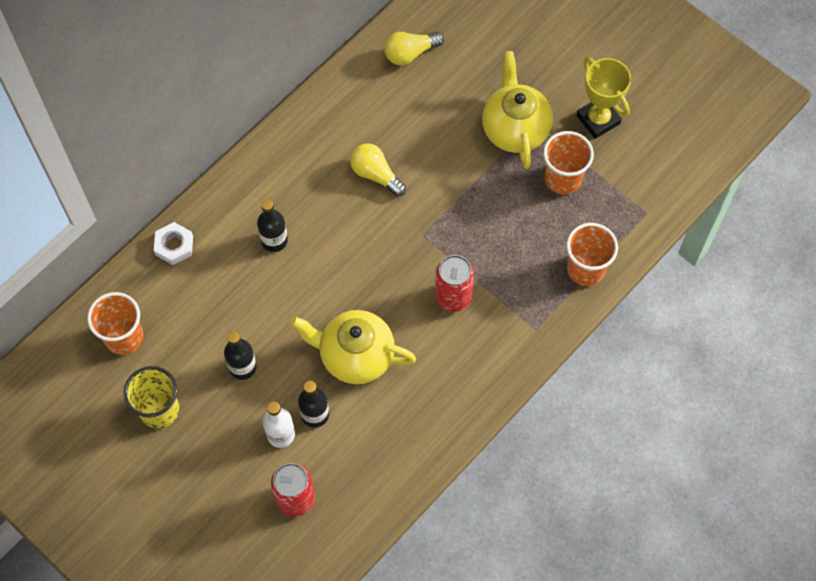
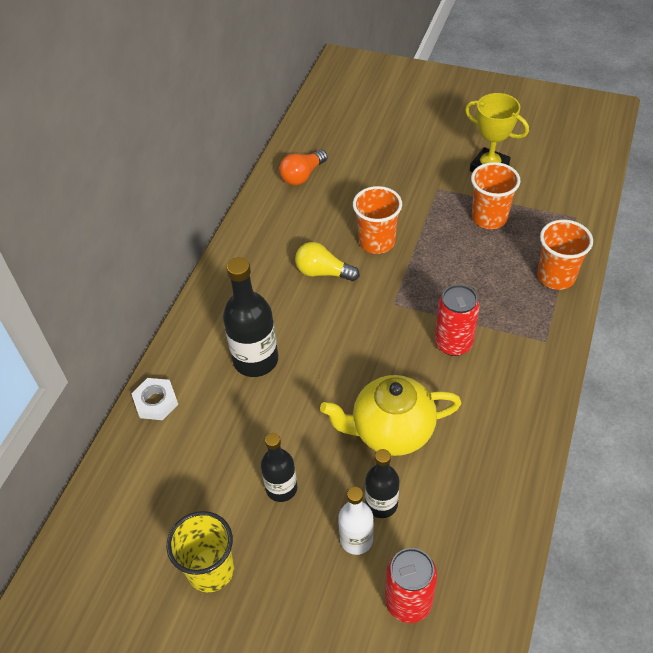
camera: 20 degrees left, 15 degrees down
(124, 337) = (139, 510): orange cup -> orange cup (377, 242)
(274, 240) = (255, 360): black bottle -> black bottle, size x1.61
(410, 53) = (302, 176): yellow light bulb -> orange light bulb
(515, 129) = (425, 197): yellow teapot -> none

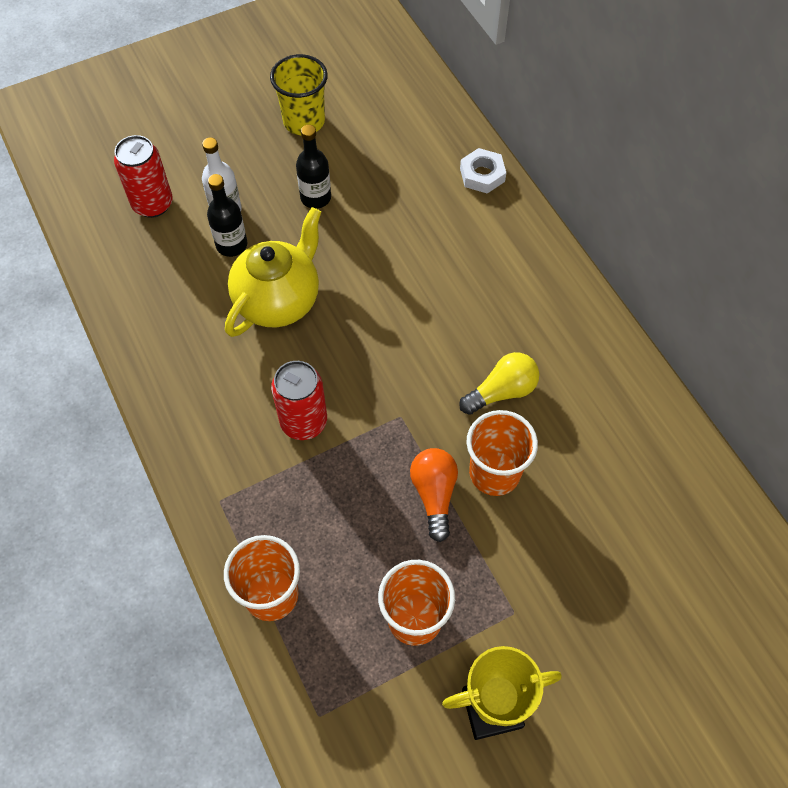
camera: 130 degrees right, 10 degrees up
(255, 360) = (452, 264): black bottle -> none
(302, 176) = (673, 490): orange light bulb -> orange light bulb (434, 495)

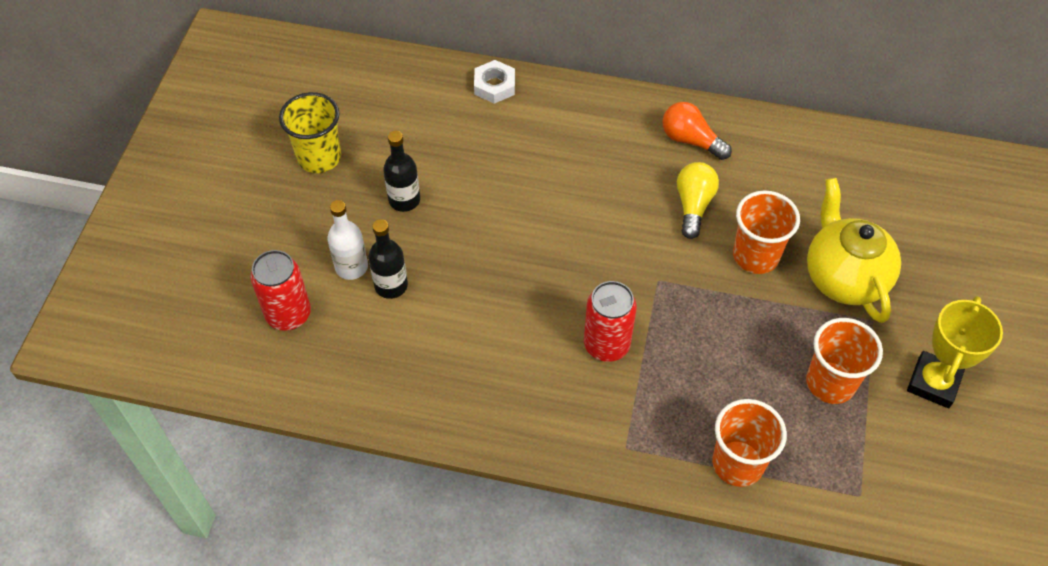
camera: 50 degrees left, 5 degrees down
(278, 300) = (478, 288): yellow teapot -> yellow teapot (844, 277)
(434, 495) = (742, 304): orange light bulb -> orange light bulb (691, 140)

